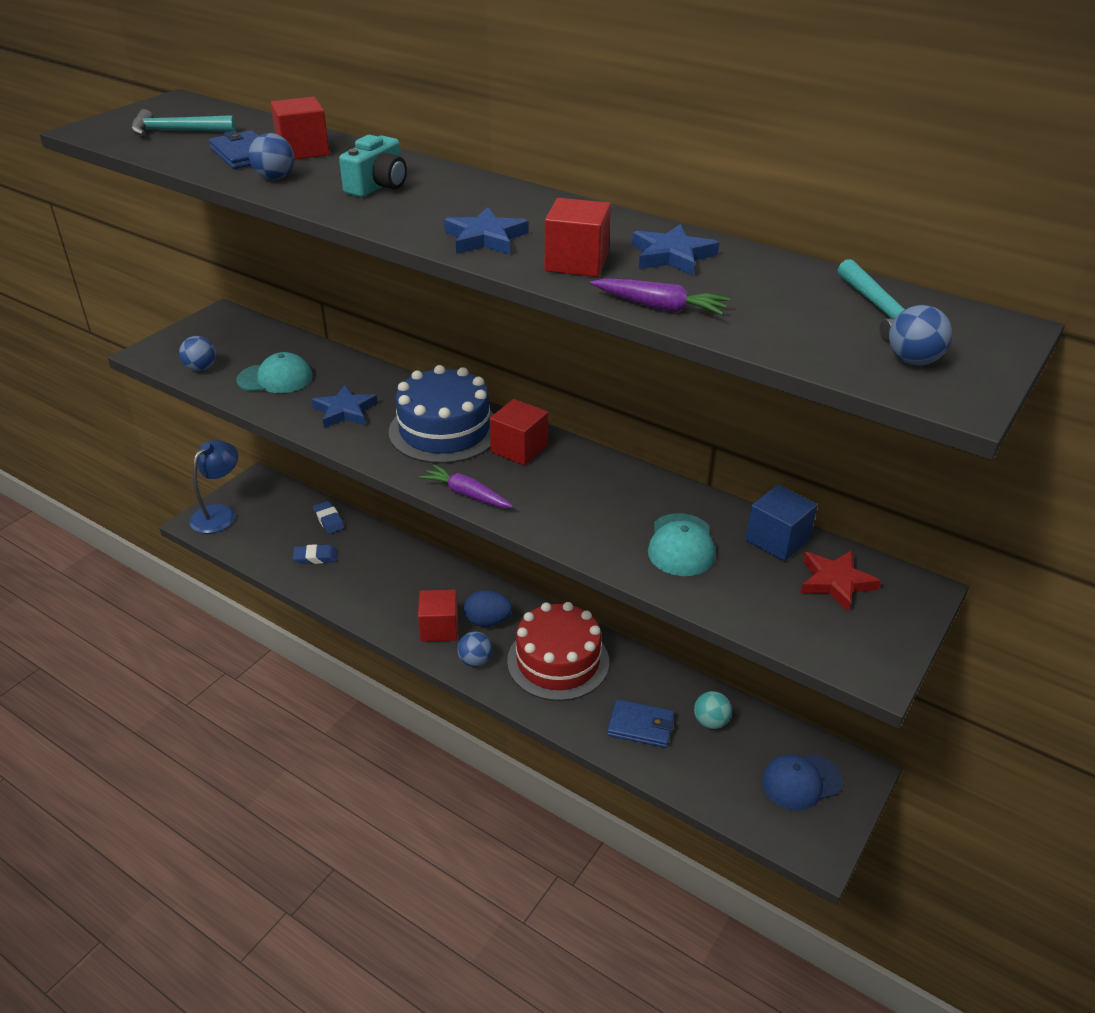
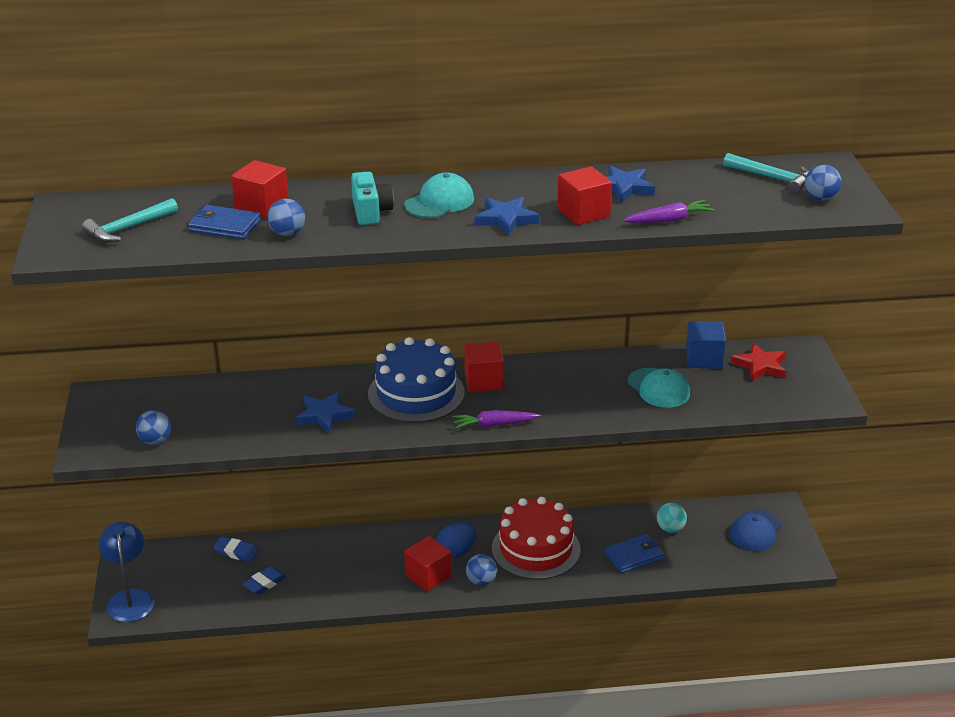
camera: 40 degrees left, 5 degrees down
(275, 378) = (231, 419): turquoise cap -> turquoise cap (439, 202)

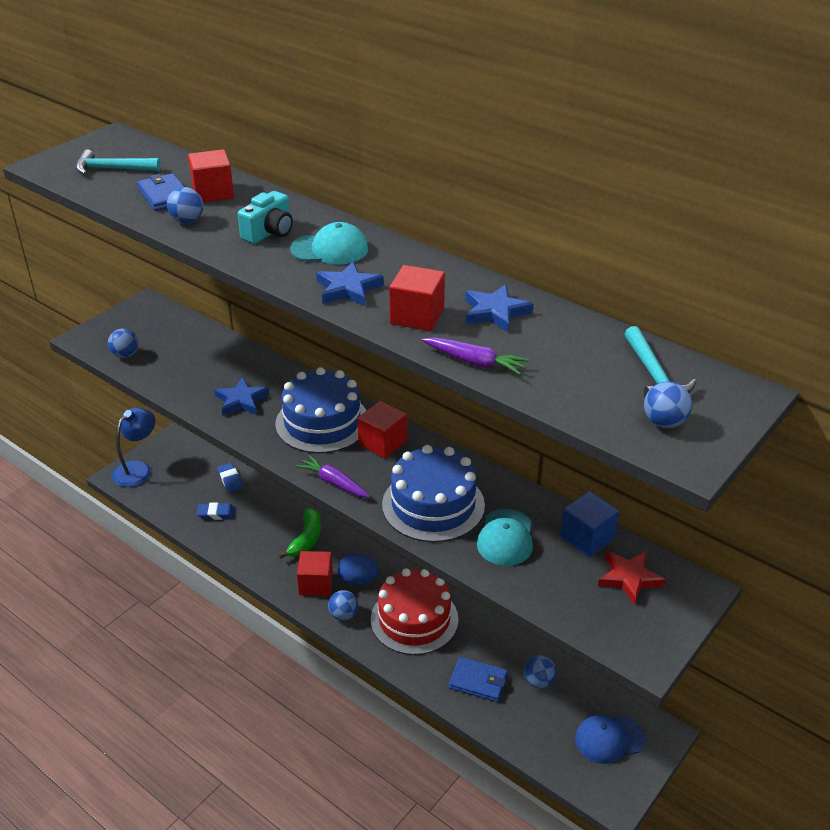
camera: 45 degrees right, 5 degrees up
(372, 552) = (306, 539): none -> green banana
(583, 397) = (433, 505): none -> blue cake
(670, 529) = (539, 681): turquoise ball -> blue ball

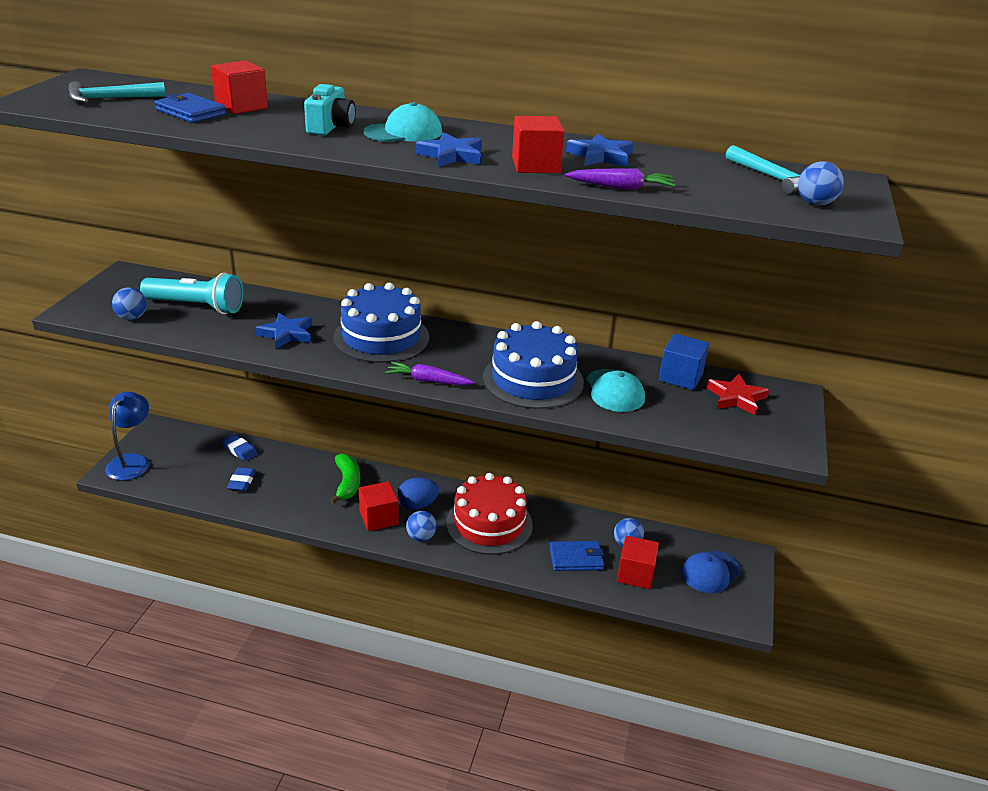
camera: 25 degrees left, 5 degrees down
(183, 353) = (196, 306): none -> turquoise flashlight
(187, 221) = (235, 127): blue ball -> none
(216, 513) = (242, 482): blue eraser -> blue eraser turned 60 degrees counterclockwise
(382, 443) = (451, 342): red cube -> red cube (635, 574)

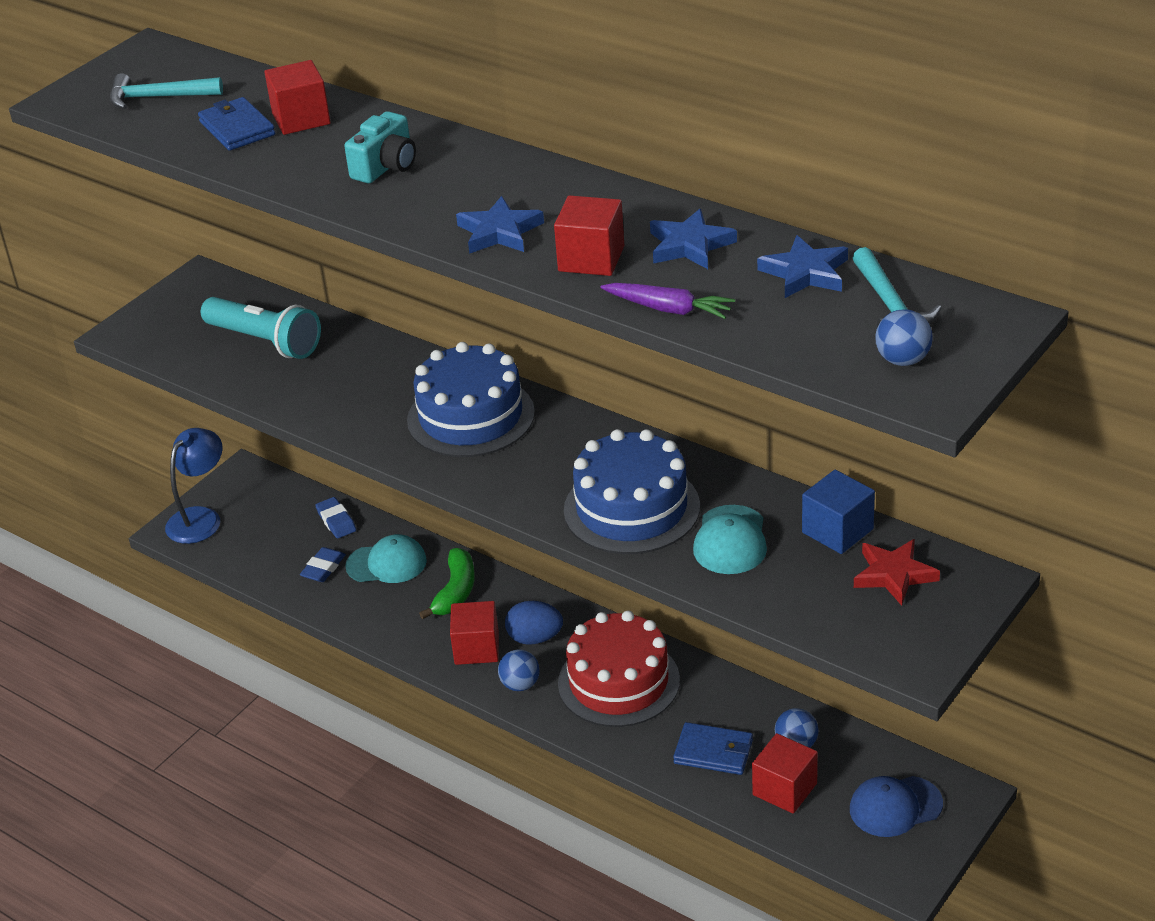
camera: 25 degrees right, 5 degrees up
(132, 317) = (184, 351): blue ball -> none
(286, 334) = (356, 398): blue star -> blue star (805, 273)
(403, 132) = (468, 182): turquoise cap -> turquoise cap (386, 563)
(428, 381) = (496, 492): purple carrot -> none

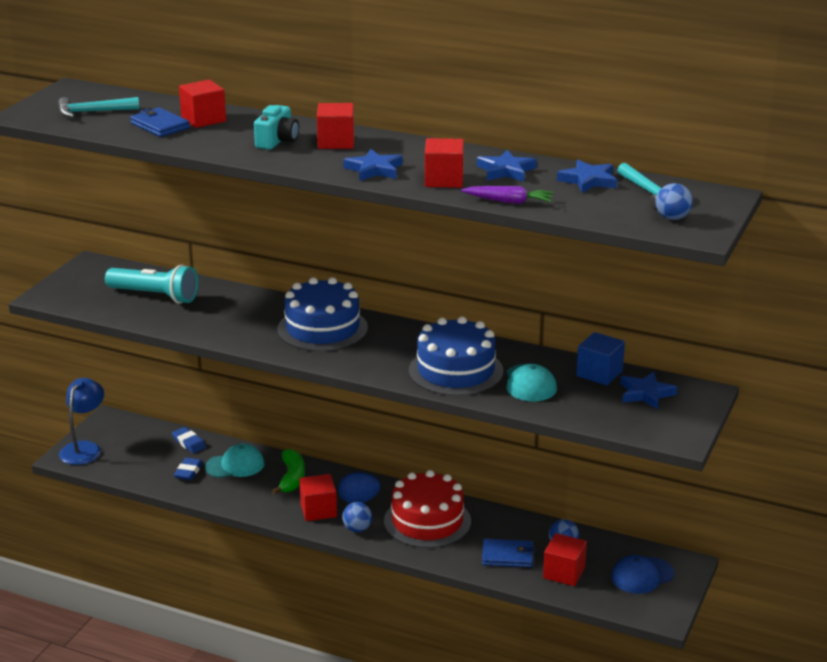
camera: 15 degrees left, 10 degrees down
(467, 173) = (336, 142): none -> red cube
(894, 575) = (646, 394): red star -> blue star

